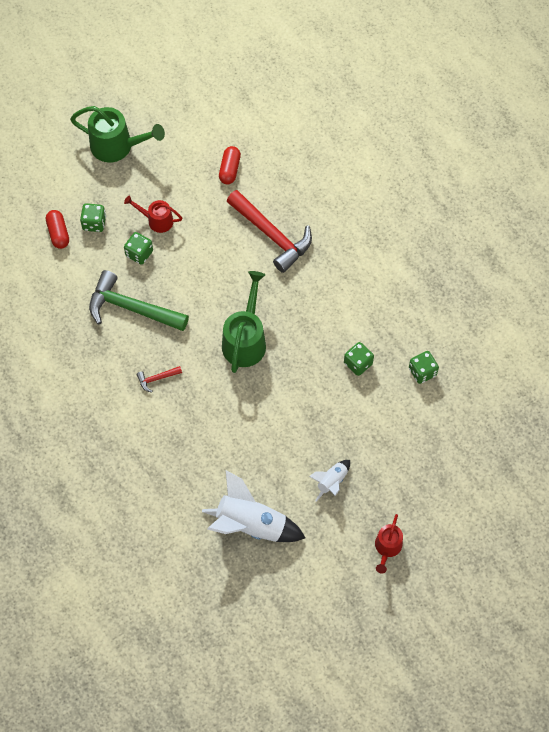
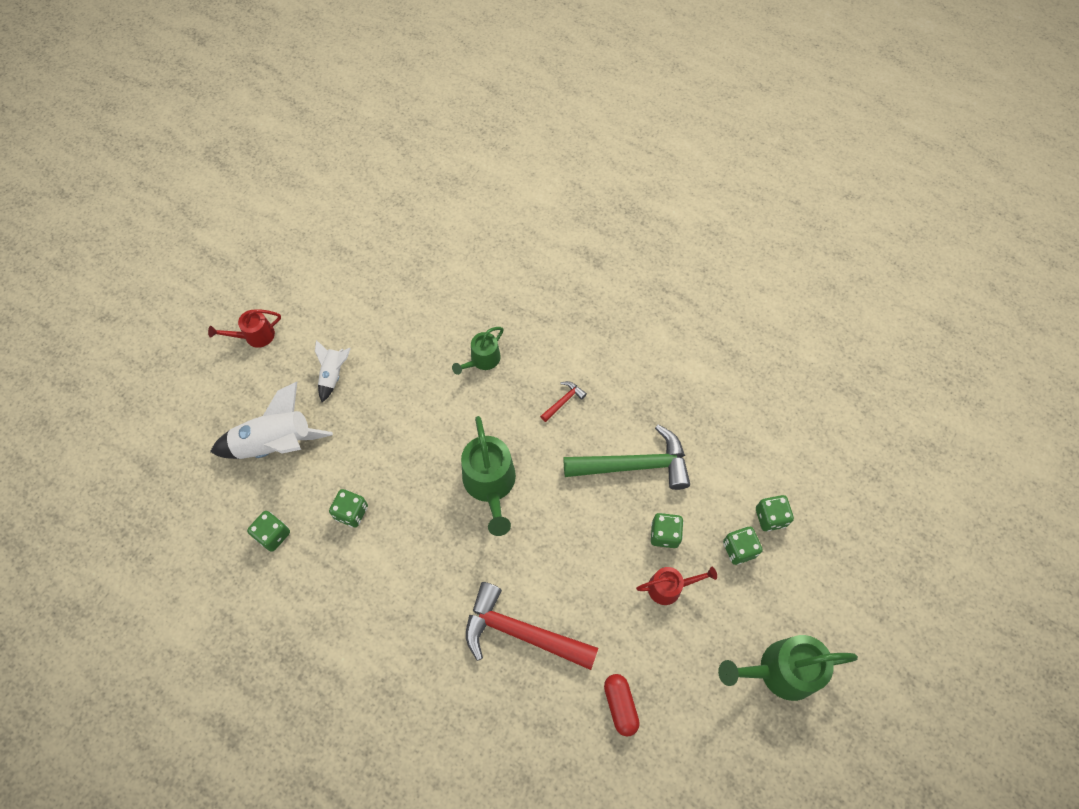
camera: 155 degrees right, 0 degrees up
(58, 233) = (770, 517): red capsule -> green dice
(204, 441) = (482, 360): none -> green watering can
(251, 524) = (398, 304): white rocket -> white rocket (275, 443)
(387, 548) = (254, 336): red watering can -> red watering can turned 105 degrees counterclockwise

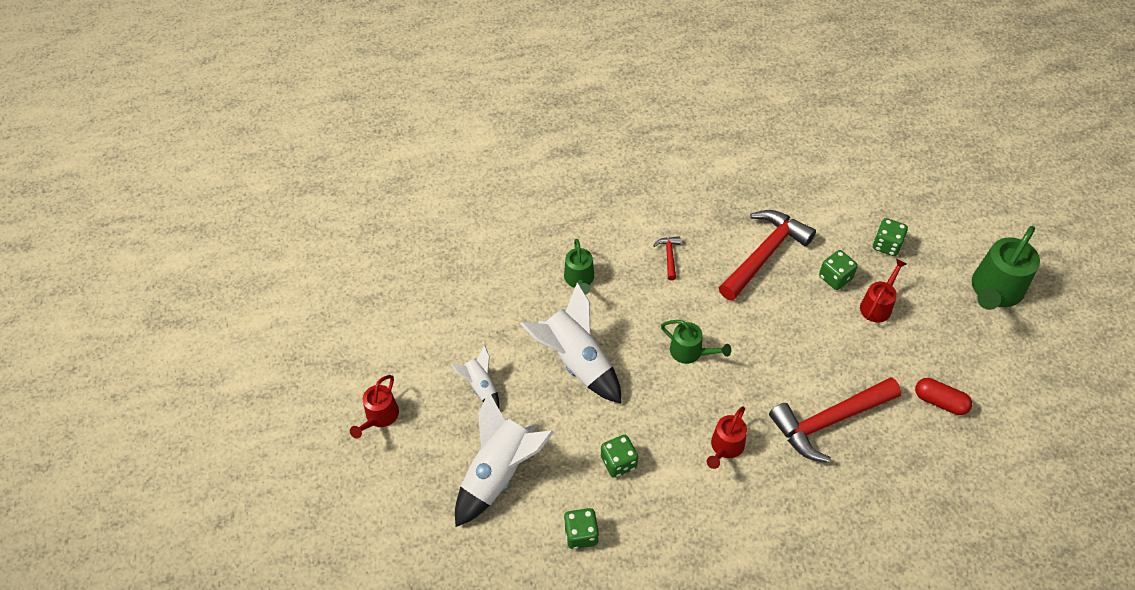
camera: 45 degrees left, 10 degrees down
(410, 416) = (576, 361): none -> white rocket
(429, 575) = (725, 448): none -> red watering can
(490, 485) = (690, 352): green watering can -> green watering can, size x0.59
(634, 465) = (764, 254): green hammer -> red hammer
(770, 517) = (880, 210): green dice -> none

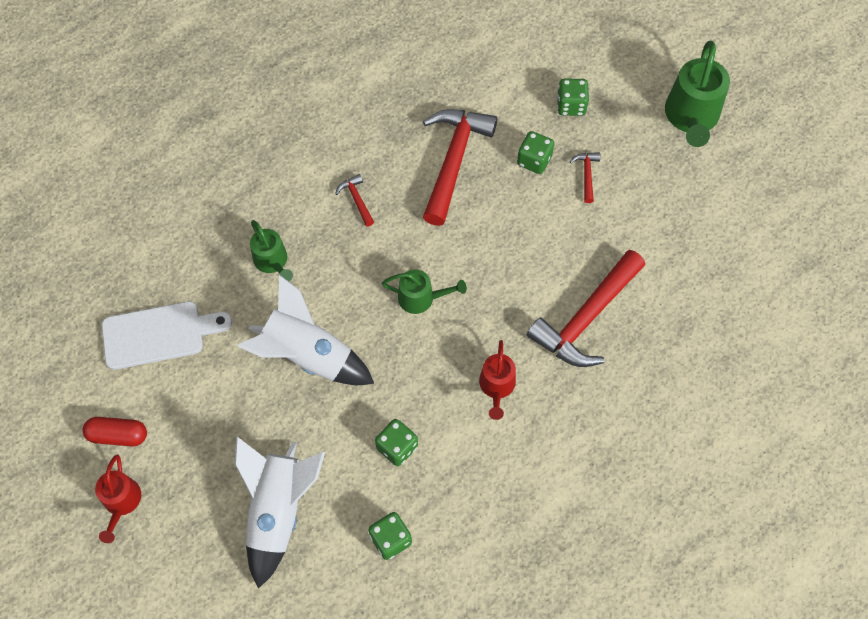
camera: 25 degrees left, 10 degrees up
(465, 302) = (159, 334): none -> white cutting board
(481, 386) = (218, 424): white rocket -> none
(878, 305) = (586, 174): red watering can -> red hammer
(940, 401) = (682, 255): red capsule -> red capsule (118, 435)

